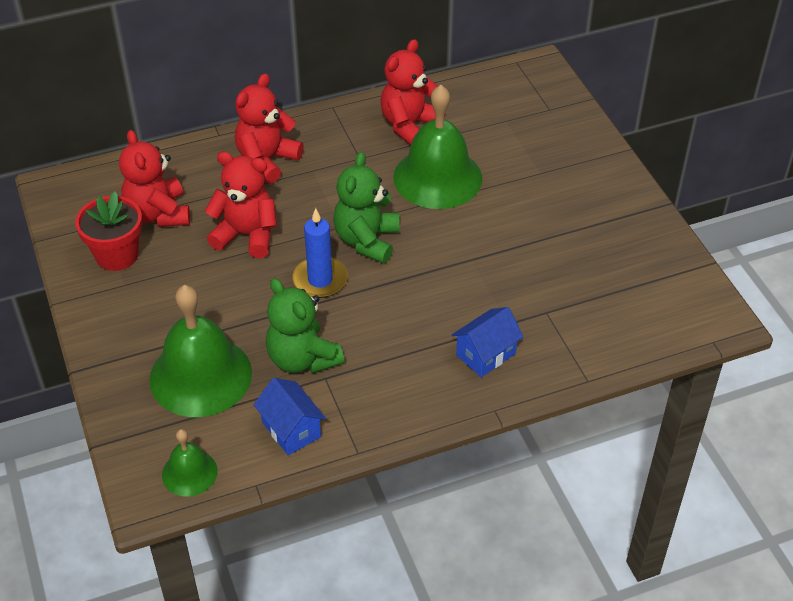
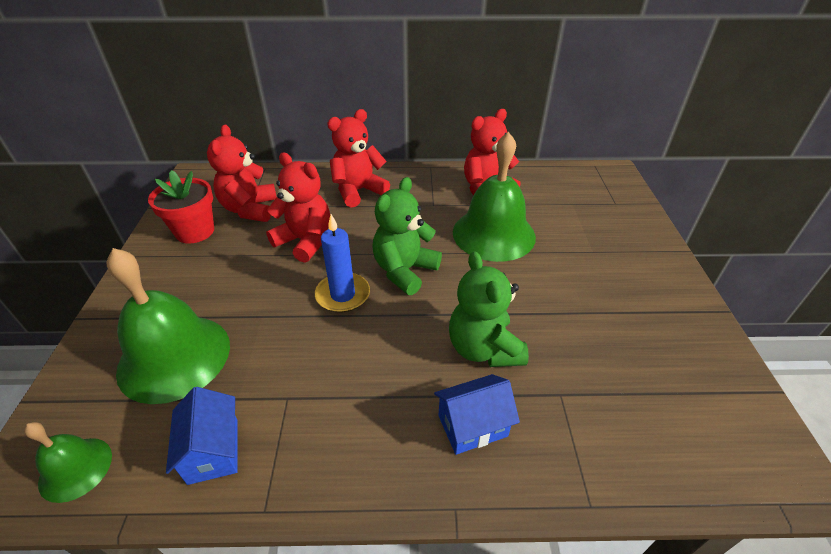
camera: 20 degrees right, 5 degrees down
(302, 359) = (278, 369): green teddy bear -> green teddy bear (484, 348)

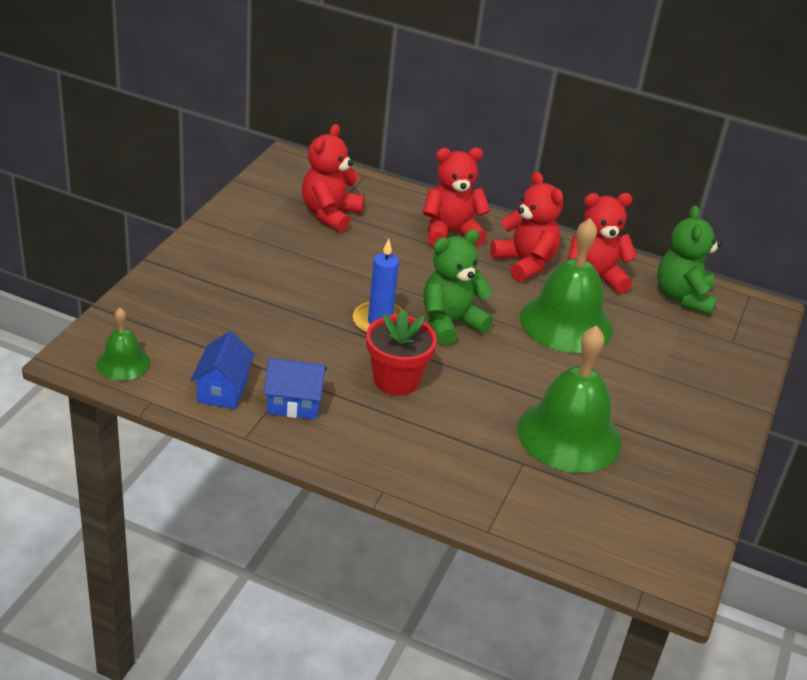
camera: 20 degrees right, 5 degrees down
(174, 357) = (215, 317): green bell -> green bell (569, 435)
(195, 231) = (269, 218): red flower pot -> red flower pot (396, 380)
(305, 241) = (369, 263): red teddy bear -> red teddy bear (525, 263)
(472, 426) = (431, 452): blue house -> blue house (294, 404)
(484, 348) = (480, 408): green teddy bear -> green teddy bear (683, 297)

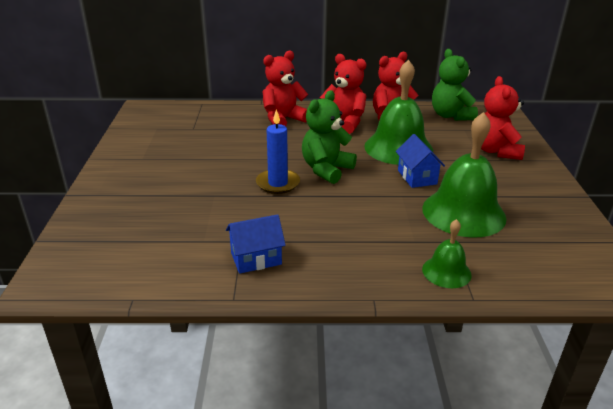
camera: 20 degrees left, 5 degrees down
(123, 363) = (89, 276): green bell -> green bell (446, 272)
(223, 390) = (190, 268): blue house -> blue house (417, 177)
(330, 214) = (194, 130): red teddy bear -> red teddy bear (496, 151)
(396, 380) = (319, 216): red flower pot -> none

